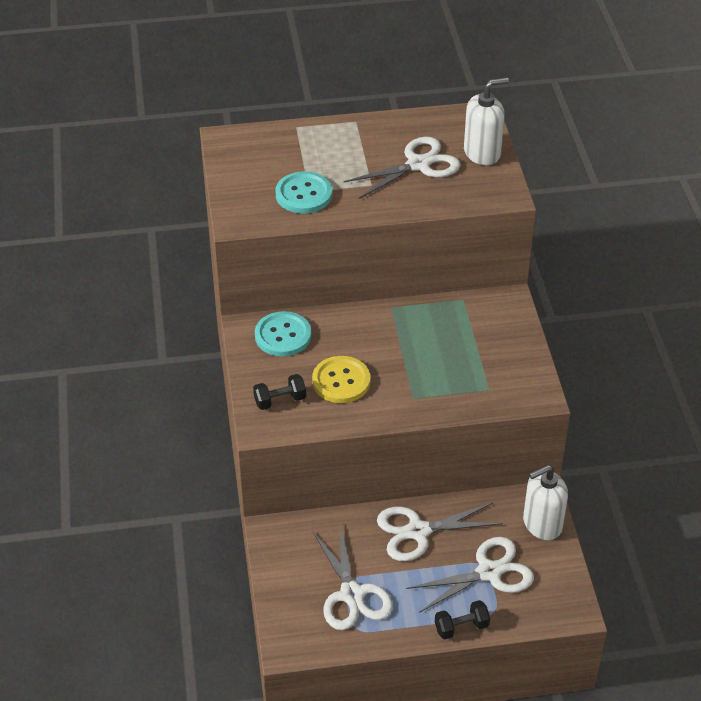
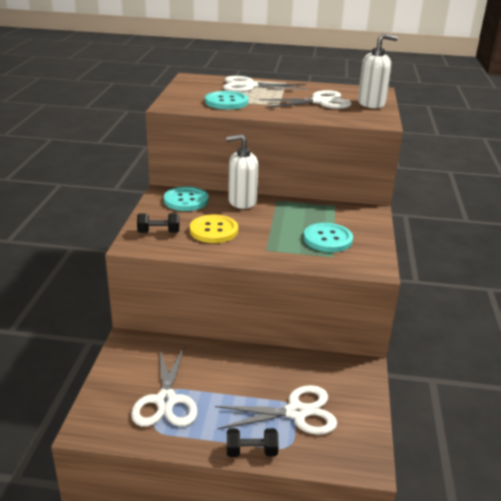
camera: 15 degrees right, 15 degrees down
(418, 531) = (247, 367): white scissors -> white scissors (249, 86)
(474, 363) = (327, 239): none -> turquoise button
(542, 524) = (359, 386): white soap dispenser -> white soap dispenser (242, 201)

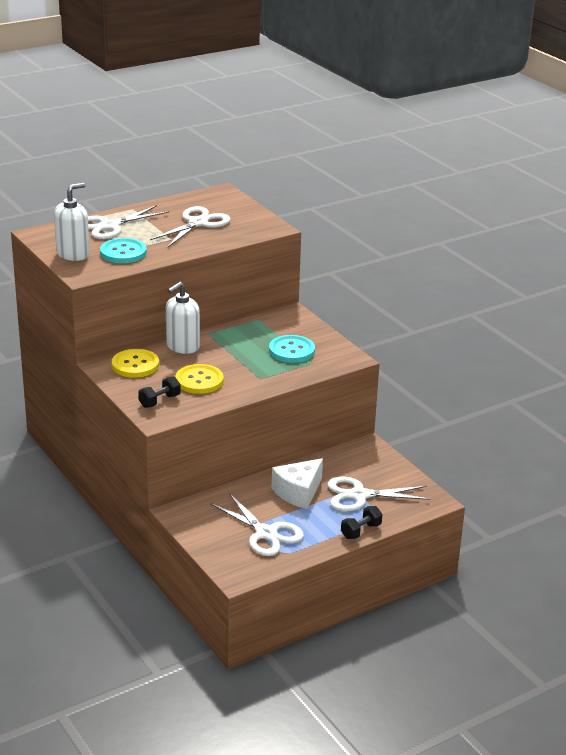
camera: 40 degrees left, 0 degrees up
(186, 200) = (135, 365): turquoise button -> yellow button
(244, 378) = (298, 492): none -> white cheese
(296, 412) = (359, 495): white scissors -> white scissors turned 135 degrees counterclockwise
(371, 103) = (240, 210): white soap dispenser -> white soap dispenser (73, 254)

